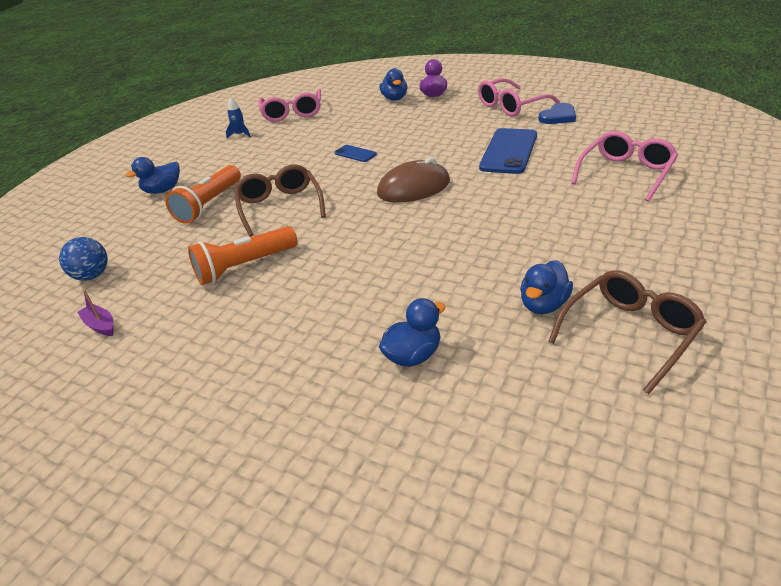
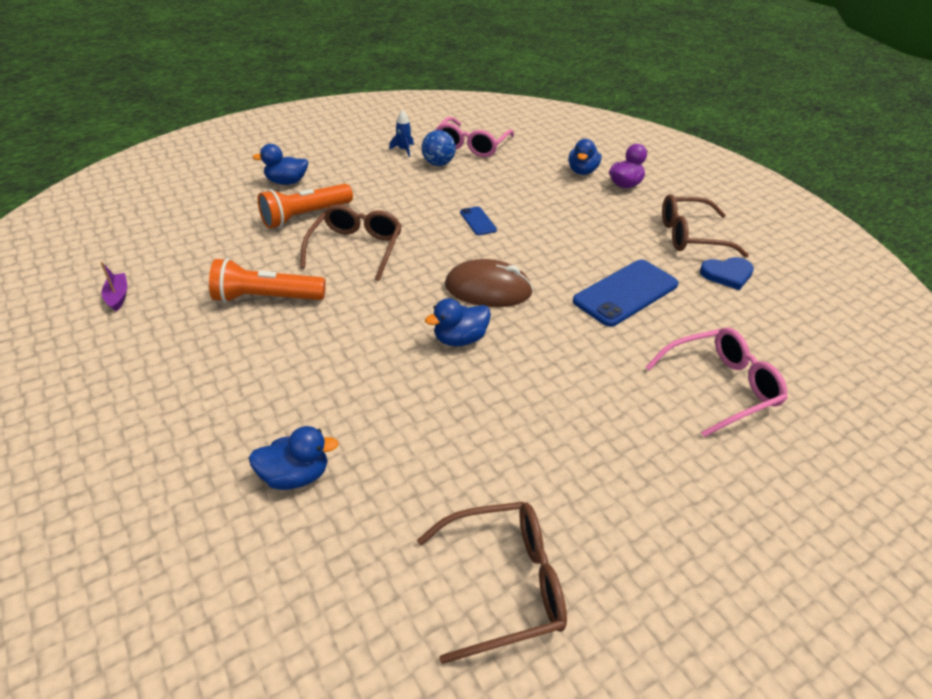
camera: 25 degrees right, 5 degrees up
(92, 276) = (158, 244): blue ball -> blue ball (438, 164)
(511, 106) = (691, 236): pink glasses -> brown glasses
(544, 305) = (461, 496): blue duck -> blue duck (460, 339)

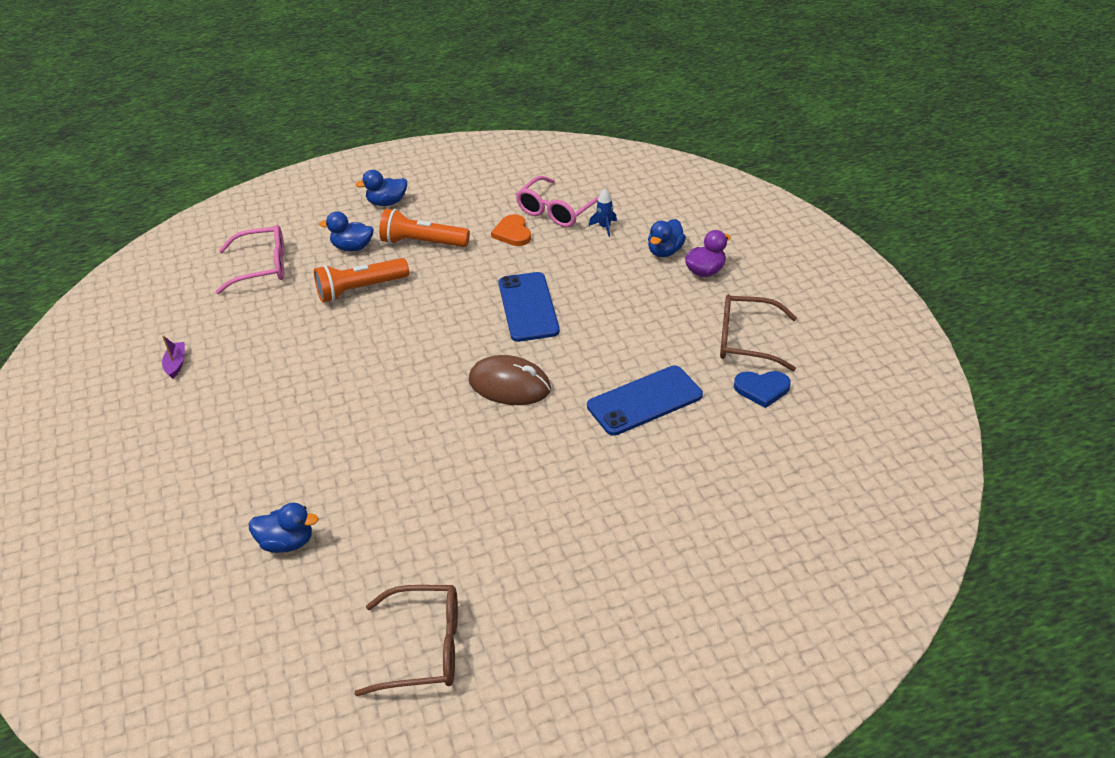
camera: 15 degrees right, 0 degrees up
(266, 298) = (302, 376): orange flashlight -> orange flashlight (422, 243)
(356, 248) = (398, 330): brown glasses -> none
(404, 150) = (482, 213): blue rocket -> blue rocket (604, 227)
(438, 164) = (512, 233): blue ball -> orange heart
(460, 339) = (464, 434): blue duck -> blue duck (387, 203)
(478, 221) = (528, 307): blue phone -> blue phone, size x2.04
(720, 387) = (690, 507): pink glasses -> pink glasses (262, 267)

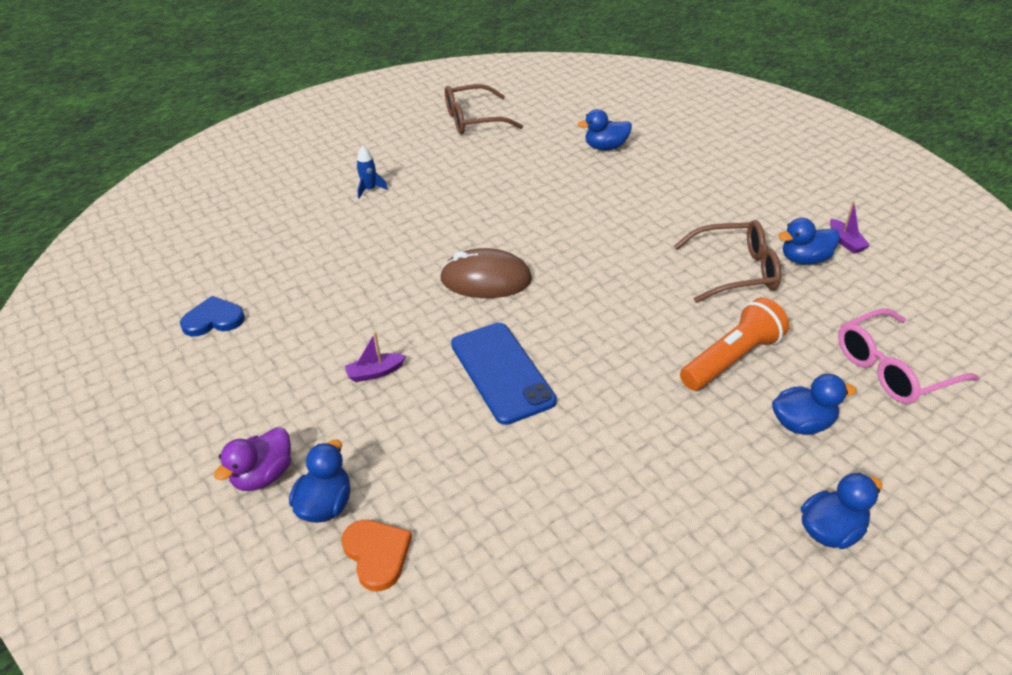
camera: 165 degrees right, 0 degrees up
(228, 354) = (804, 259): none -> blue duck
(422, 243) = (707, 452): orange flashlight -> none
(512, 233) = (579, 499): orange heart -> orange heart (377, 554)
(557, 211) = (524, 568): pink glasses -> none
(604, 227) = (431, 542): blue rocket -> blue rocket (370, 189)
(623, 322) = (375, 372): none -> purple boat
(644, 401) = (341, 288): blue phone -> none
(746, 341) = (221, 373): brown glasses -> brown glasses (735, 271)

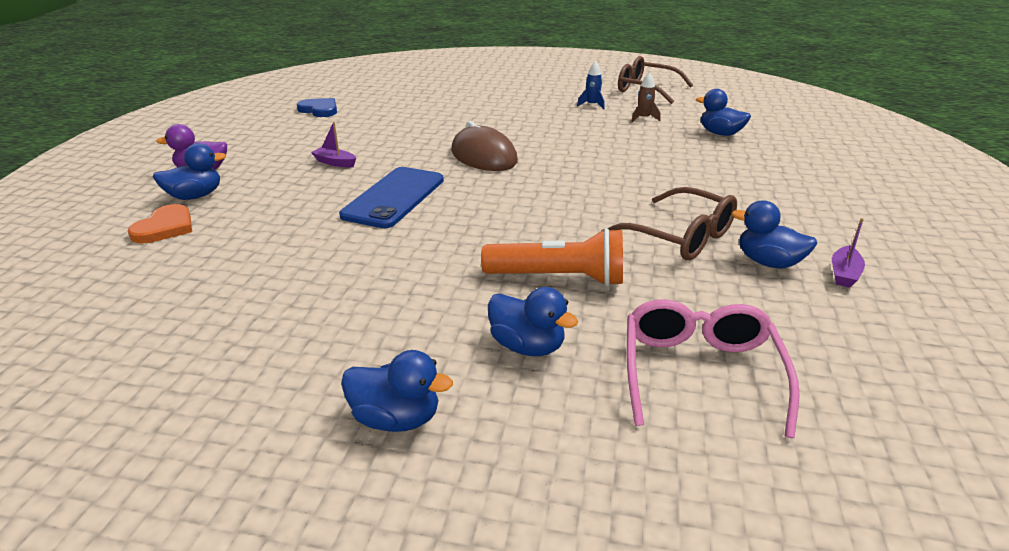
camera: 45 degrees right, 10 degrees down
(370, 189) = (508, 95): blue rocket -> blue rocket (592, 105)
(529, 159) = (643, 118): none -> brown rocket
(892, 369) = (699, 373): pink glasses -> pink glasses turned 75 degrees clockwise

